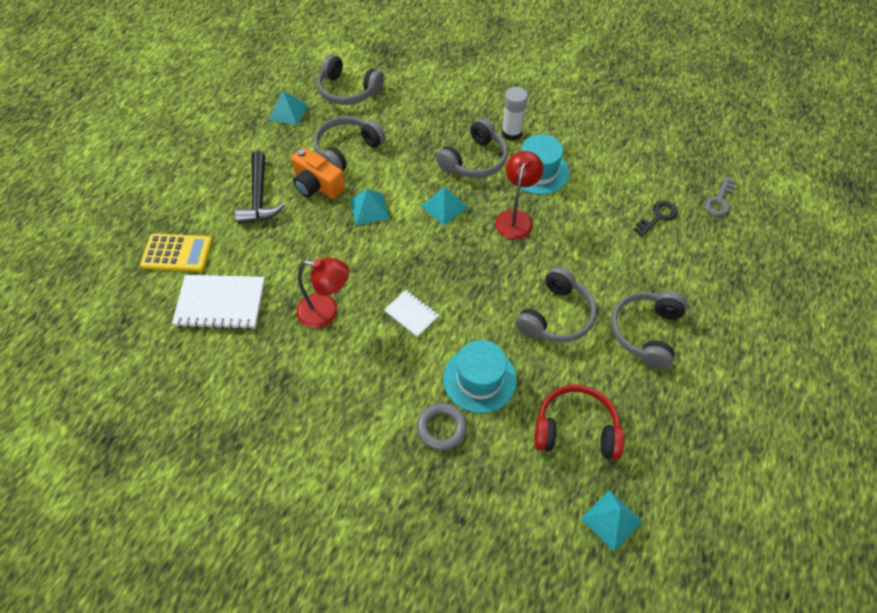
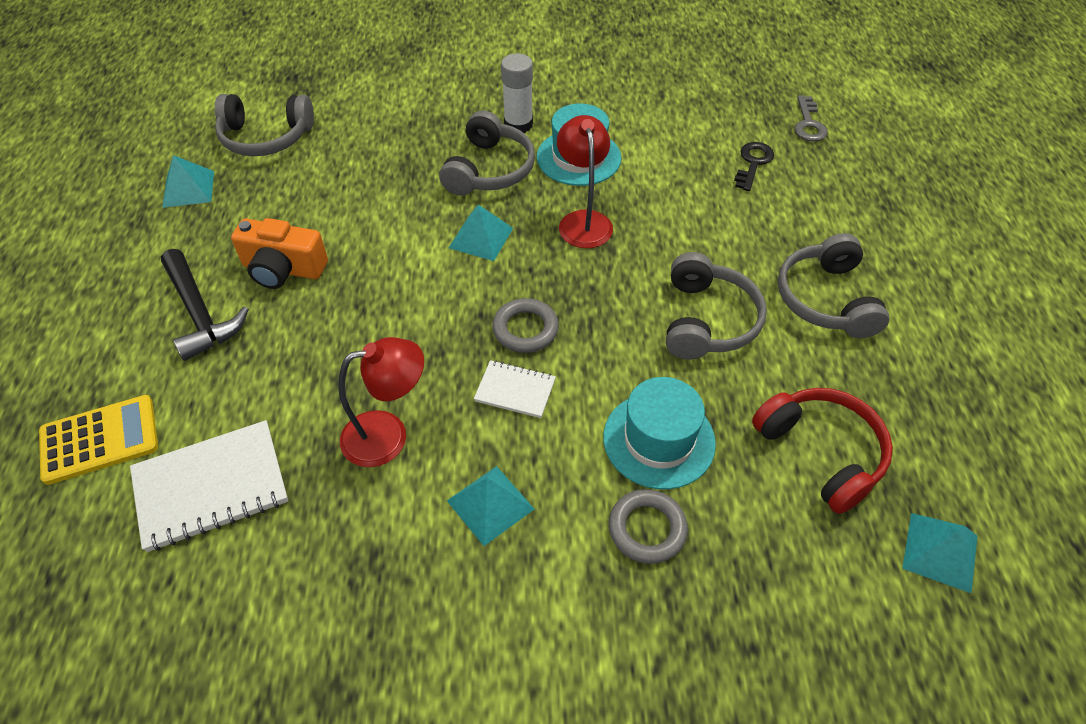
camera: 25 degrees left, 5 degrees down
(347, 150) = (303, 211): grey headphones -> none
(369, 209) = (377, 275): turquoise pyramid -> turquoise pyramid (490, 505)
(438, 278) = (525, 329): none -> grey ring
(576, 429) = (821, 453): red headphones -> red headphones turned 75 degrees clockwise

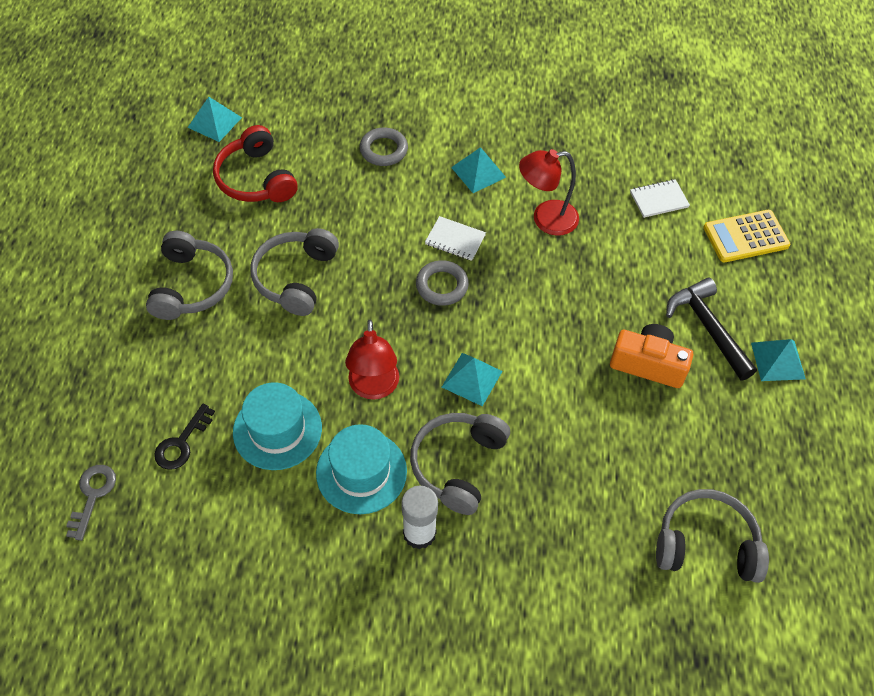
camera: 175 degrees left, 5 degrees up
(188, 189) = (766, 473): turquoise pyramid -> turquoise pyramid (778, 360)
(211, 487) = (659, 199): white notebook -> white notebook, size x0.55
(659, 440) = (361, 197): turquoise hat -> turquoise hat (277, 430)

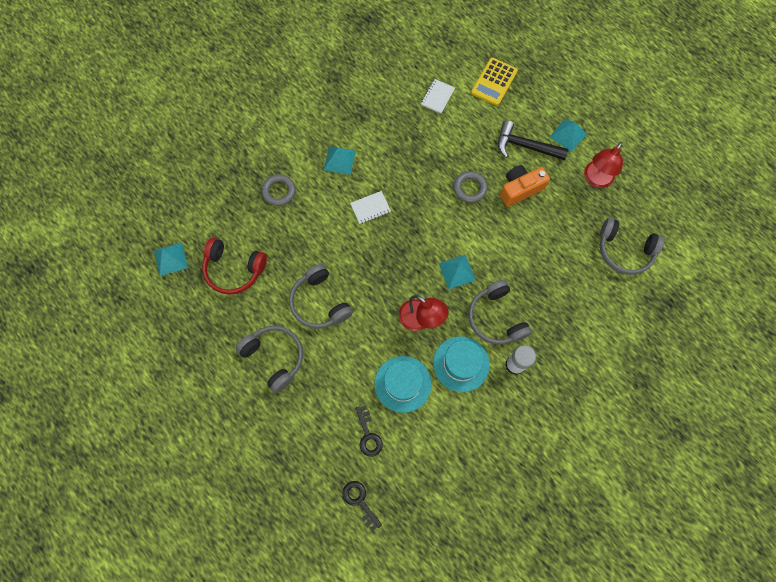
camera: 45 degrees left, 15 degrees up
(92, 496) = (360, 501): grey key -> black key
(442, 286) = (392, 238): grey ring -> grey ring (470, 188)
(545, 219) = (399, 156): red lamp -> red lamp (595, 180)
(706, 544) = (624, 250): grey headphones -> grey headphones turned 120 degrees counterclockwise

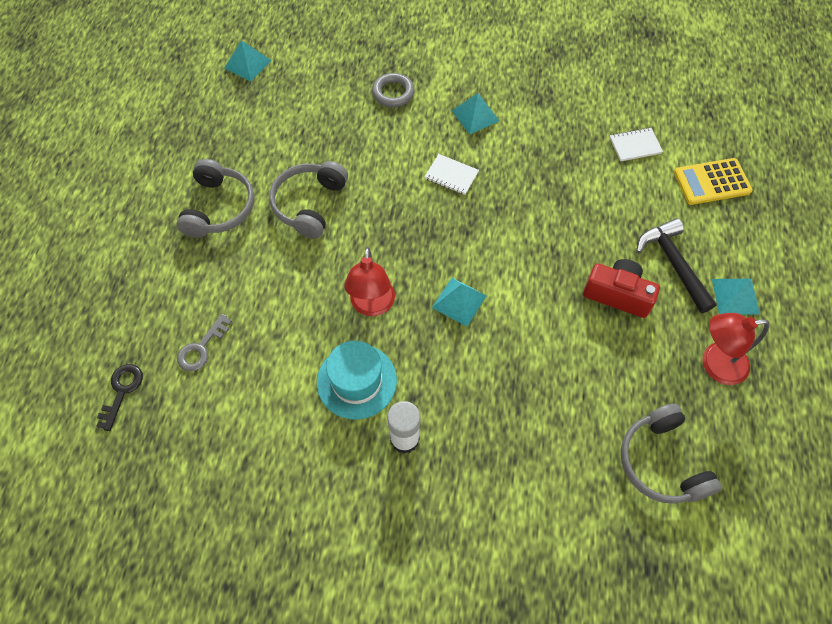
camera: 50 degrees right, 10 degrees down
(234, 269) = (280, 115): red headphones -> none
(368, 435) = (201, 347): black key -> grey key
(402, 384) = (285, 340): turquoise hat -> none
(470, 188) = (566, 246): grey ring -> none
(496, 318) = (442, 379): grey headphones -> none
(520, 189) = (617, 294): orange camera -> red camera

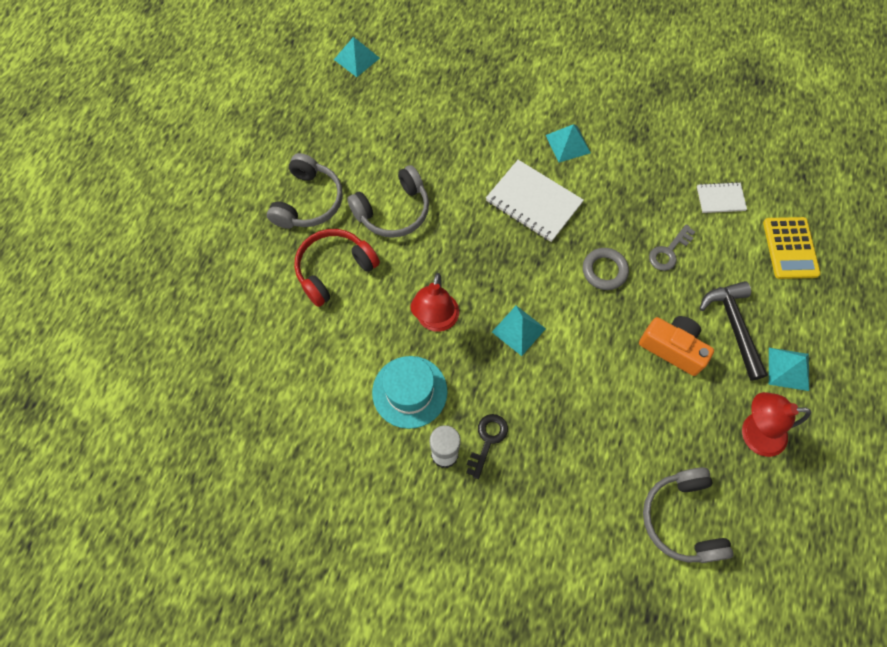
camera: 10 degrees right, 5 degrees up
(122, 391) = (196, 365): black key -> black key (487, 440)
(201, 347) = (273, 336): grey key -> grey key (669, 251)
(257, 271) = (334, 270): none -> red headphones
(309, 204) = (393, 211): grey headphones -> grey headphones turned 150 degrees counterclockwise
(393, 93) = (491, 109): grey ring -> grey ring (604, 270)
(451, 175) = (533, 202): white notebook -> white notebook, size x1.81
(617, 294) = (672, 348): red camera -> orange camera
(712, 182) = (790, 248): yellow calculator -> yellow calculator turned 90 degrees counterclockwise

